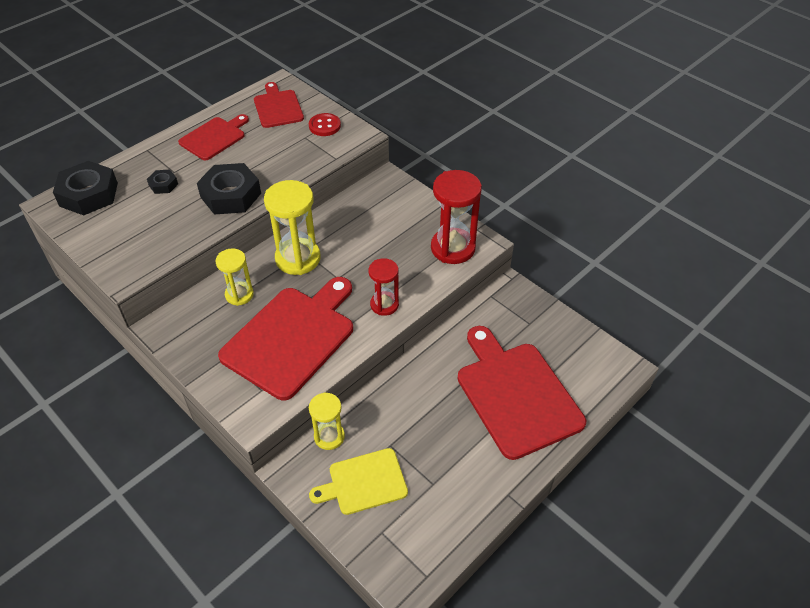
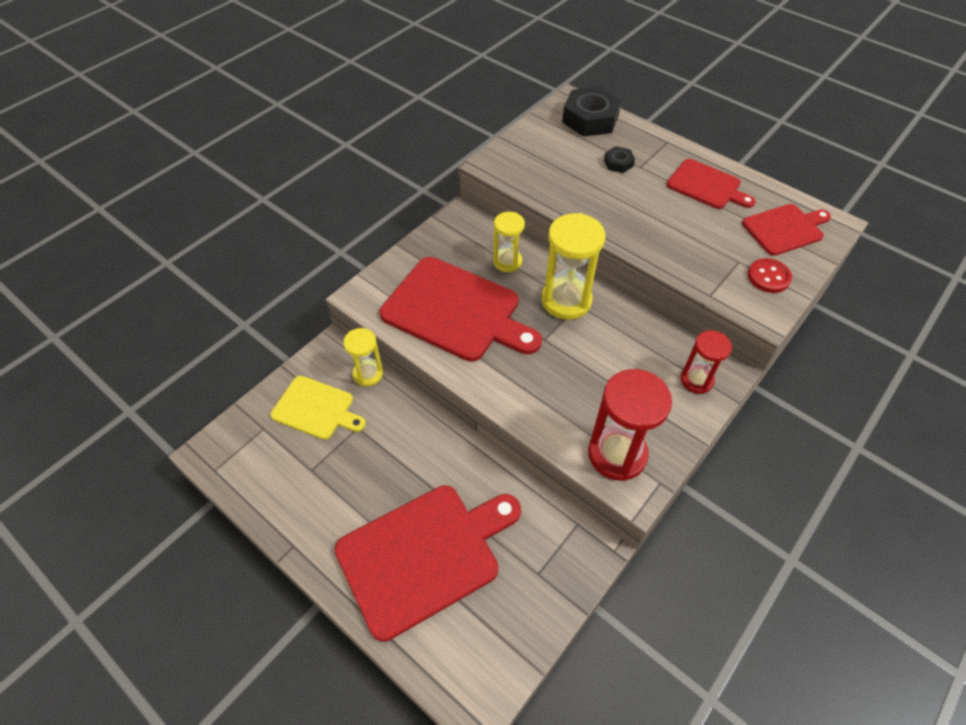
camera: 85 degrees right, 5 degrees up
(230, 195) = (617, 214): black nut -> none
(364, 482) = (316, 408): yellow cutting board -> yellow cutting board turned 135 degrees clockwise
(384, 305) = (510, 387): red hourglass -> red hourglass (696, 380)

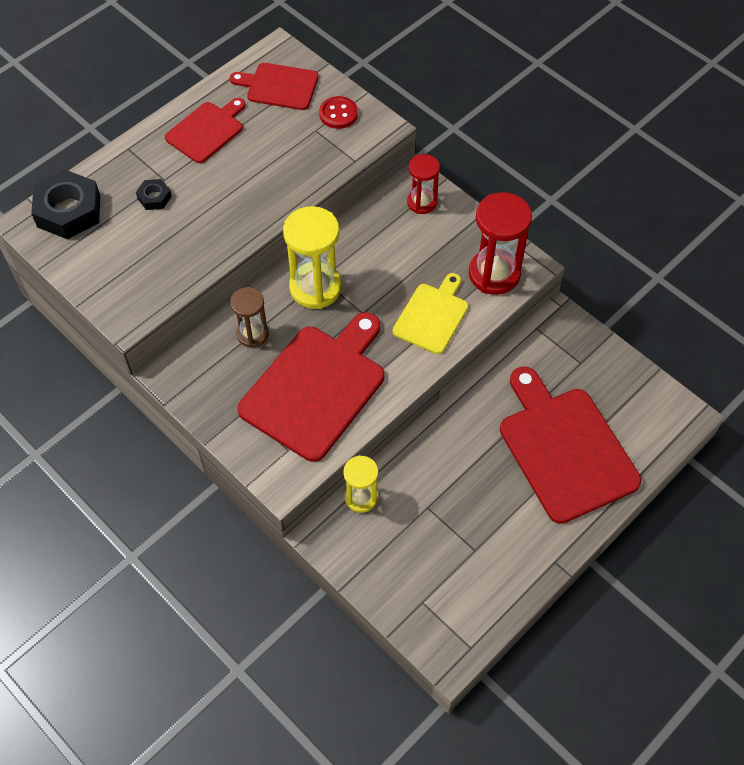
camera: 85 degrees left, 5 degrees up
(316, 408) = (401, 548): yellow cutting board -> yellow cutting board (432, 316)
(507, 262) = (252, 334): yellow hourglass -> brown hourglass
(785, 229) = (279, 86): red cutting board -> red cutting board turned 60 degrees counterclockwise

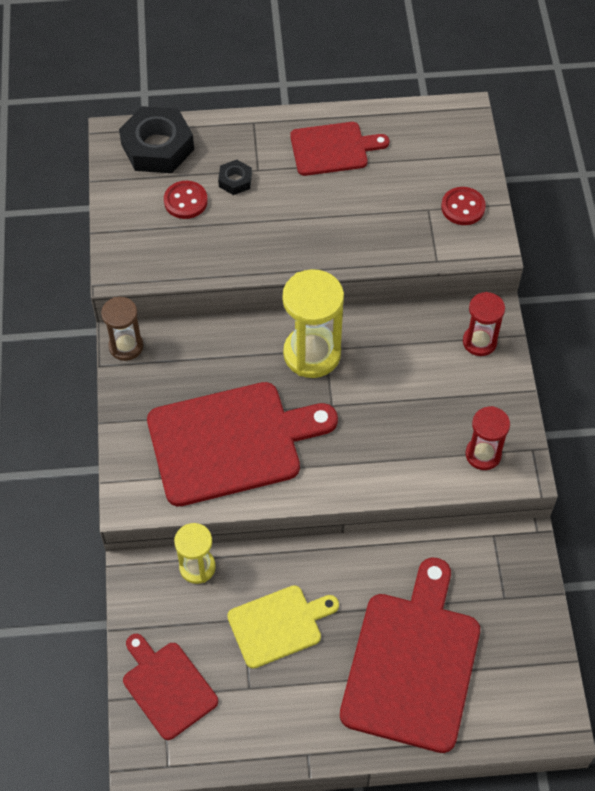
camera: 40 degrees right, 0 degrees up
(130, 236) = (185, 201): none -> red button
(252, 334) = (222, 357): brown hourglass -> brown hourglass (126, 346)
(279, 86) = (433, 148): red cutting board -> red cutting board (167, 687)
(432, 316) = (389, 452): yellow cutting board -> yellow cutting board (278, 625)
(494, 274) = (483, 454): red hourglass -> red hourglass, size x0.60

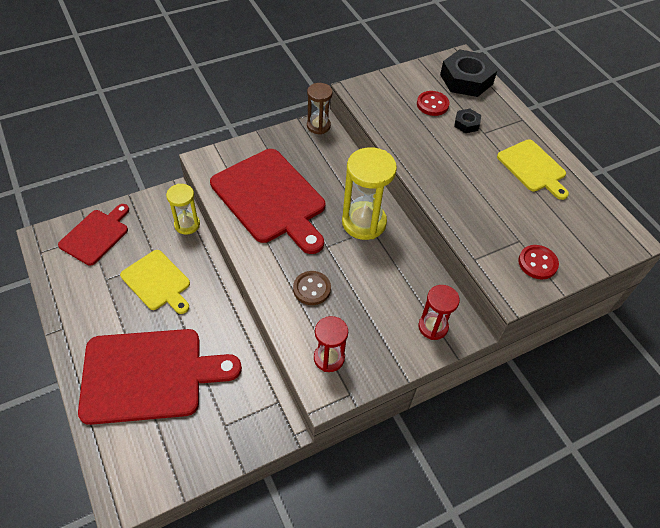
camera: 65 degrees right, 5 degrees down
(333, 148) = (533, 168): red cutting board -> yellow cutting board
(387, 441) = (312, 289): none -> brown button

